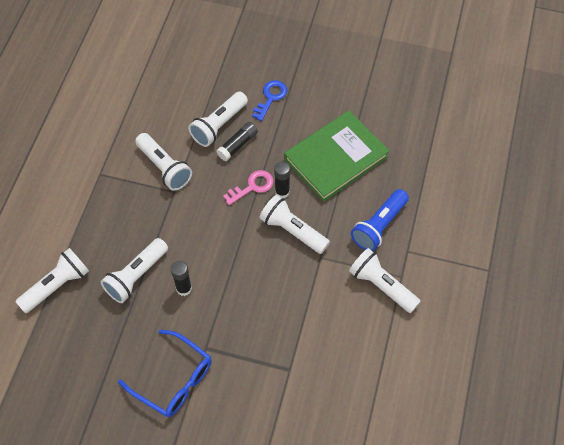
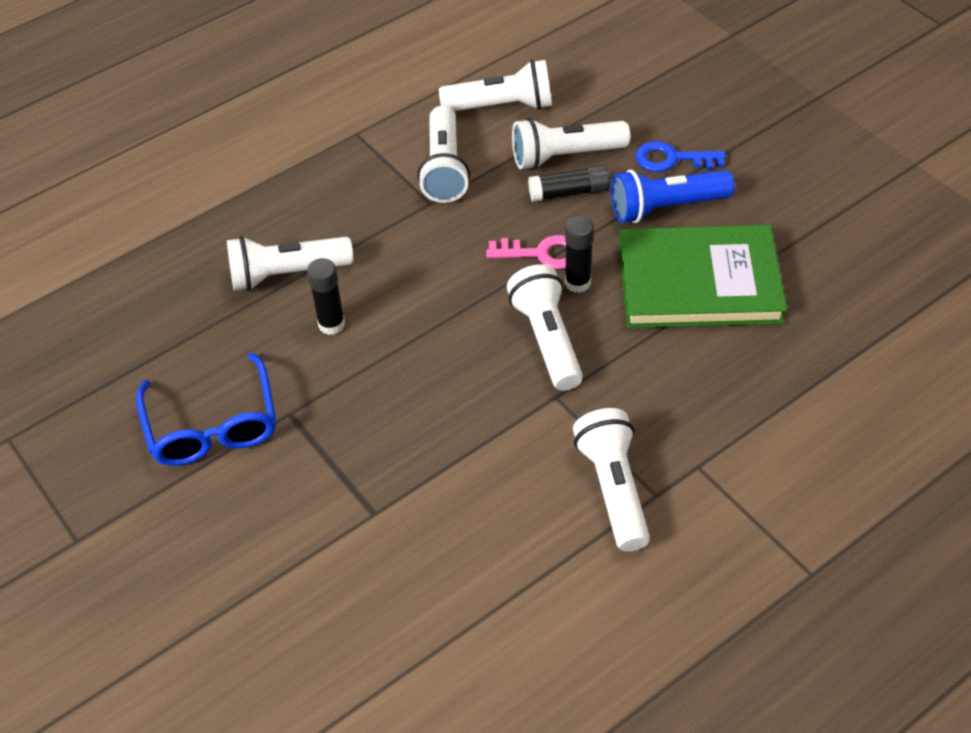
camera: 40 degrees right, 10 degrees down
(57, 286) = (183, 229): white flashlight -> white flashlight (501, 106)
(271, 97) = (671, 159): blue key -> blue key turned 150 degrees counterclockwise
(379, 226) = (683, 407): blue flashlight -> blue flashlight (666, 207)

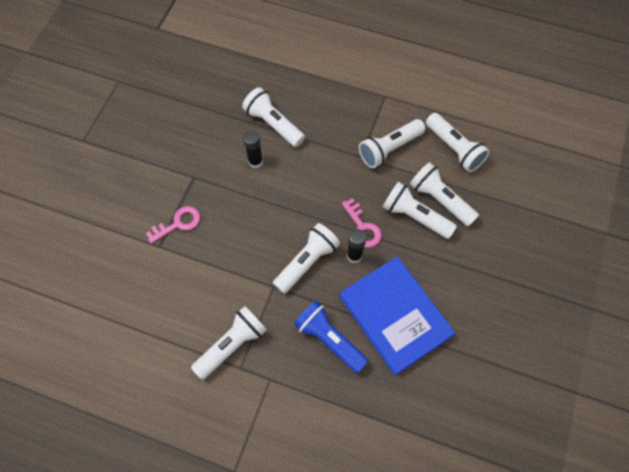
camera: 55 degrees right, 15 degrees up
(212, 425) = (169, 151): blue glasses -> none
(355, 469) = (178, 223): none -> pink key
(569, 192) = (415, 216): black glue stick -> white flashlight
(666, 207) = (438, 270): blue flashlight -> blue flashlight (329, 339)
(671, 159) = (478, 254): blue key -> none
(699, 282) = (395, 316): green book -> blue book

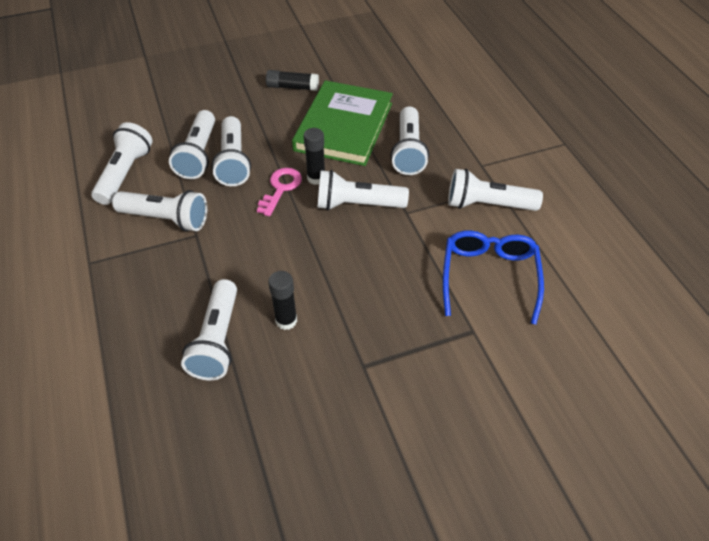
camera: 130 degrees left, 15 degrees down
(178, 223) = (431, 334): pink key -> none
(180, 288) = (489, 277): none -> blue glasses
(329, 339) = (408, 151): blue flashlight -> white flashlight
(395, 316) = (343, 126): blue book -> green book
(477, 315) = (292, 87): none -> black glue stick

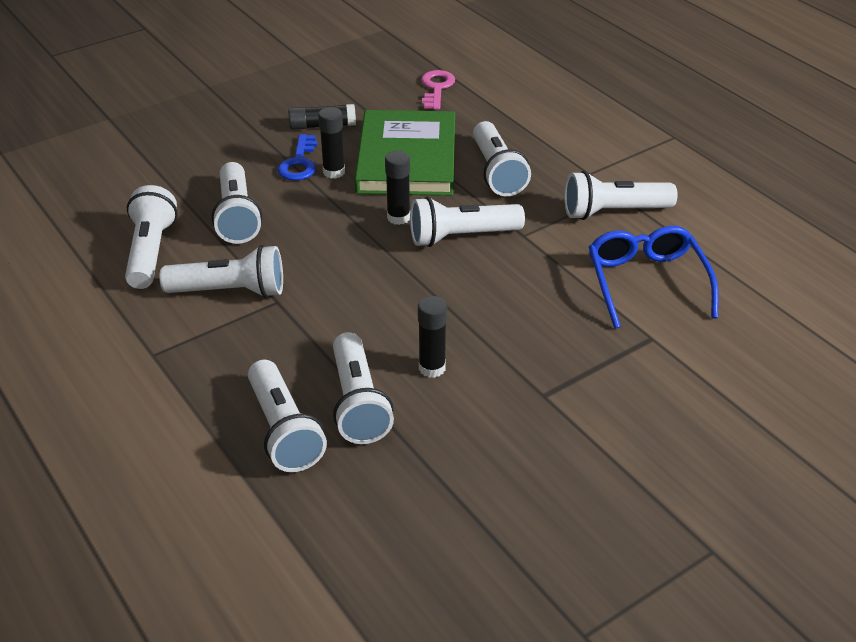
camera: 15 degrees left, 10 degrees down
(233, 161) = (286, 217): white flashlight -> white flashlight (284, 430)
(262, 116) = (299, 163): none -> blue key
(281, 188) = (360, 235): pink key -> pink key (436, 88)
(284, 129) = (334, 172): none -> black glue stick

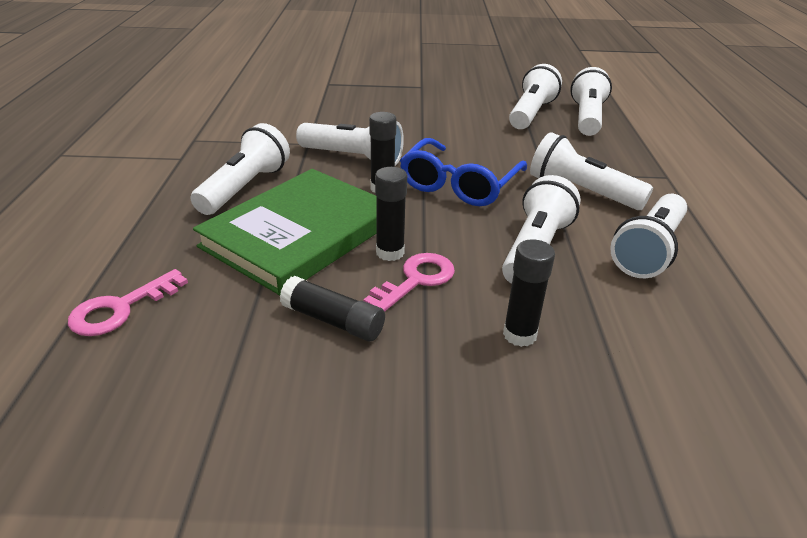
camera: 145 degrees left, 5 degrees down
(299, 163) = (416, 280): blue key -> pink key
(432, 368) = (469, 111): black glue stick -> black glue stick (519, 335)
(613, 212) = (222, 131): white flashlight -> none
(647, 283) = (283, 99): blue glasses -> blue glasses (459, 184)

